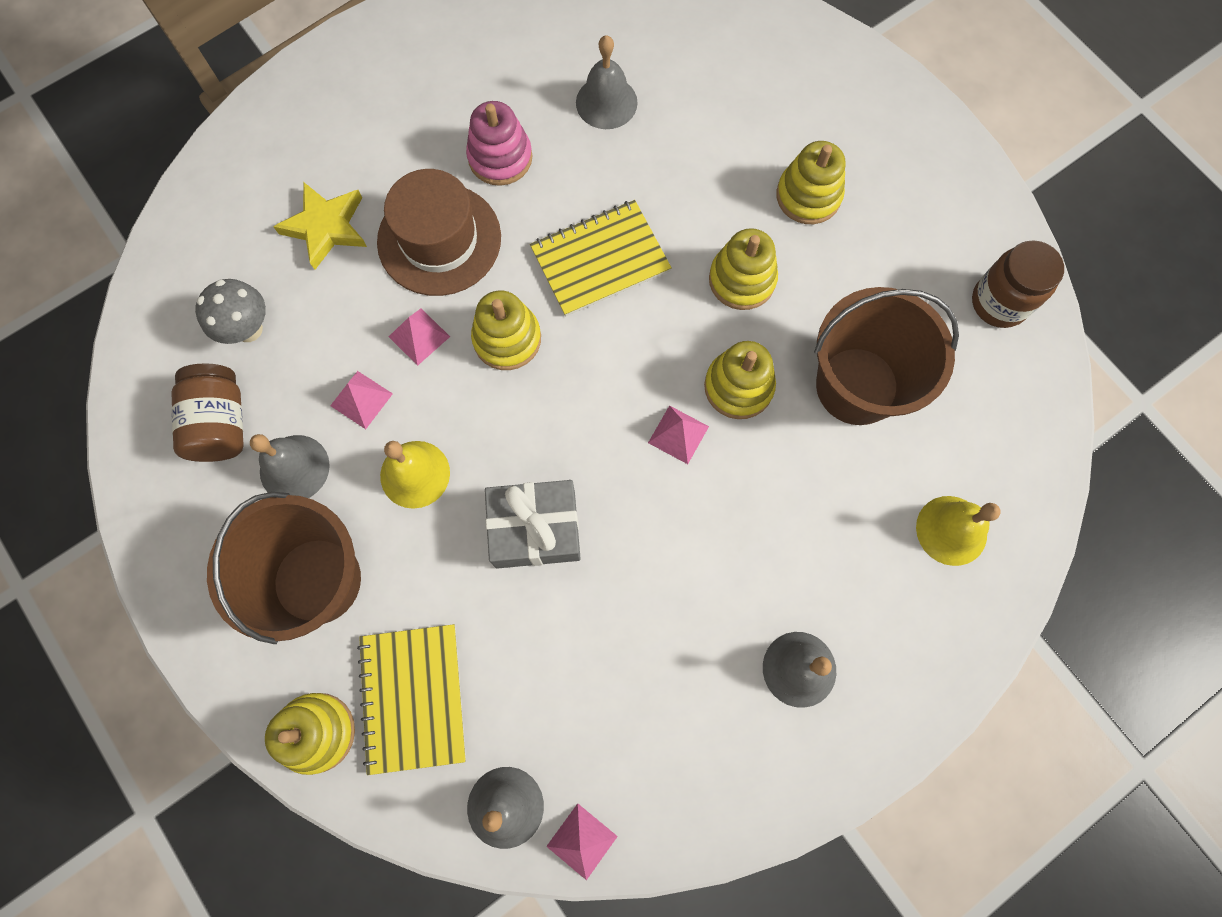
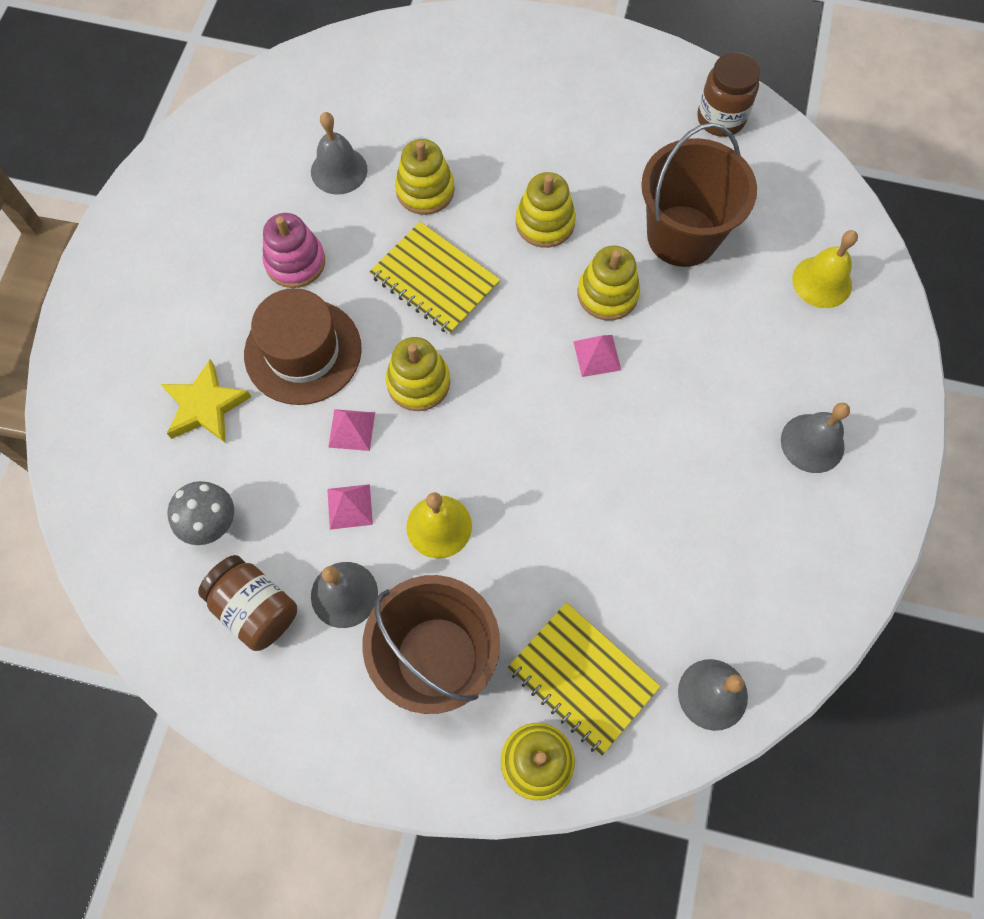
camera: 40 degrees left, 5 degrees down
(535, 529) = (559, 494): grey gift -> none
(582, 841) = (782, 671): pink pyramid -> none
(600, 260) = (435, 280): yellow notebook -> yellow notebook turned 75 degrees counterclockwise
(808, 196) = (538, 136): yellow stacking toy -> yellow stacking toy (425, 190)

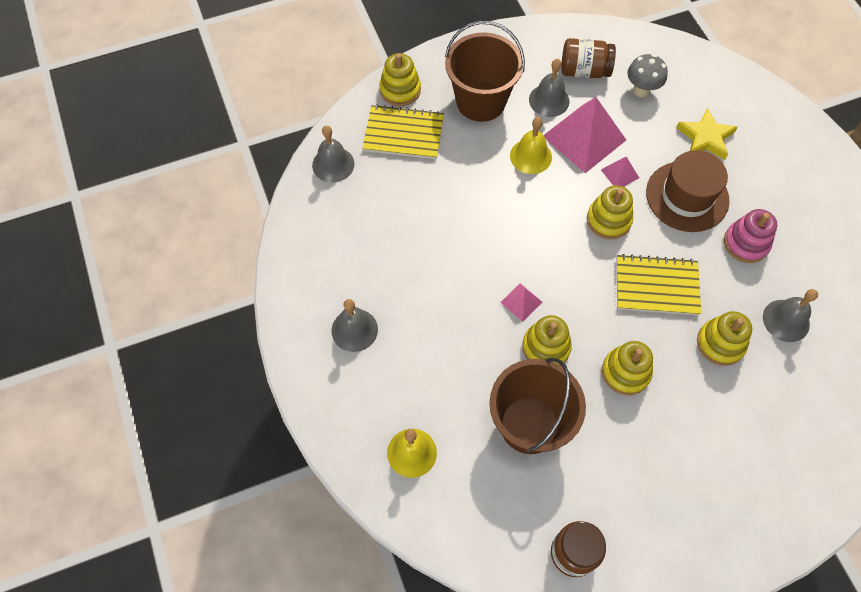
camera: 145 degrees right, 5 degrees down
(350, 506) = (584, 138): pink pyramid -> pink pyramid, size x2.18

